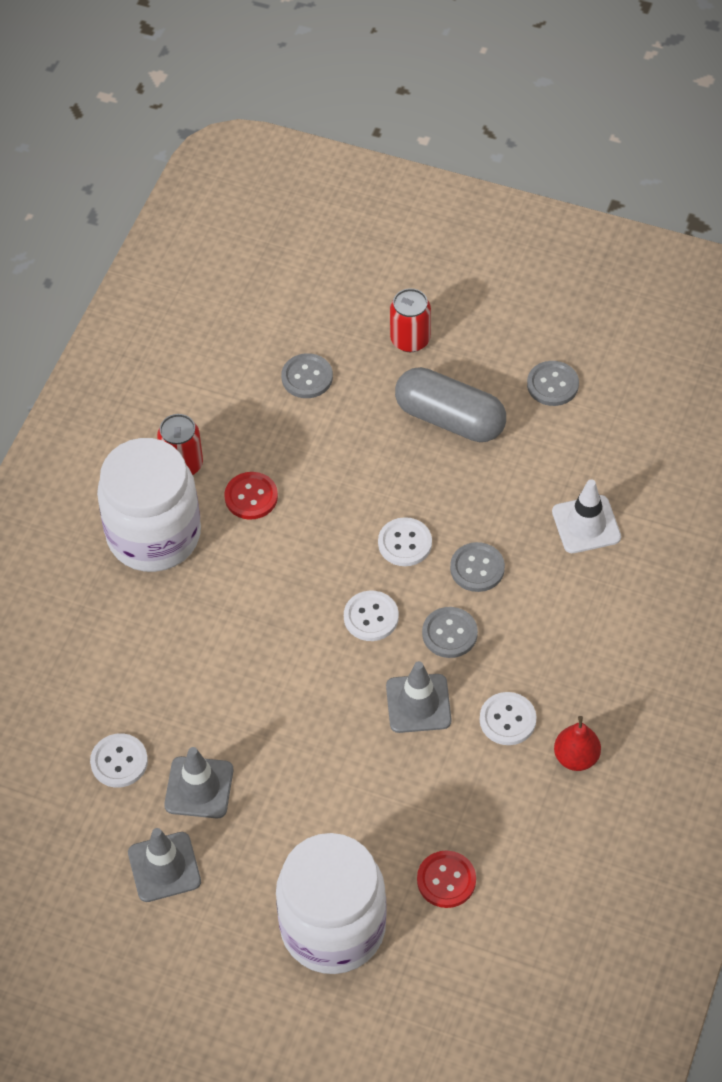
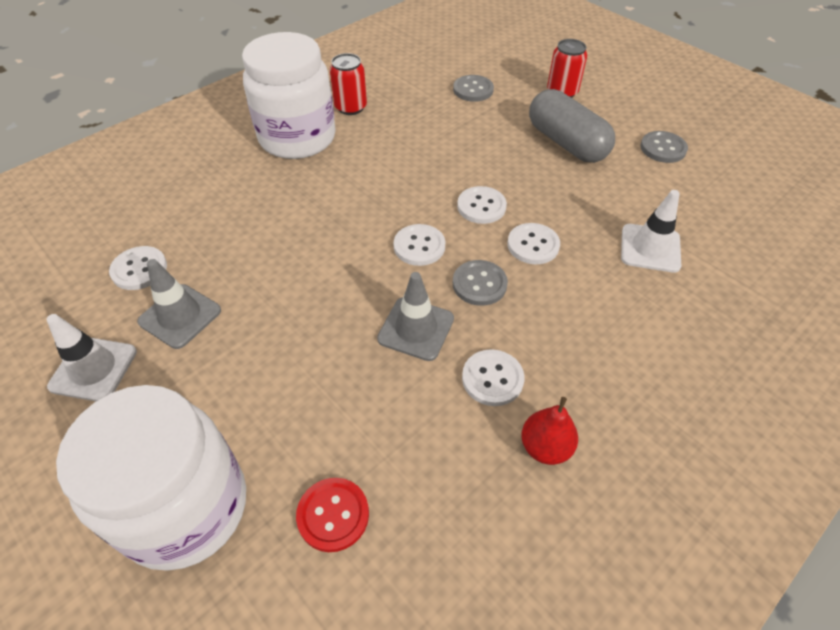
camera: 25 degrees right, 5 degrees down
(164, 867) = (93, 369): grey traffic cone -> white traffic cone
(251, 497) = (383, 139): red button -> none
(477, 568) = (533, 245): grey button -> white button

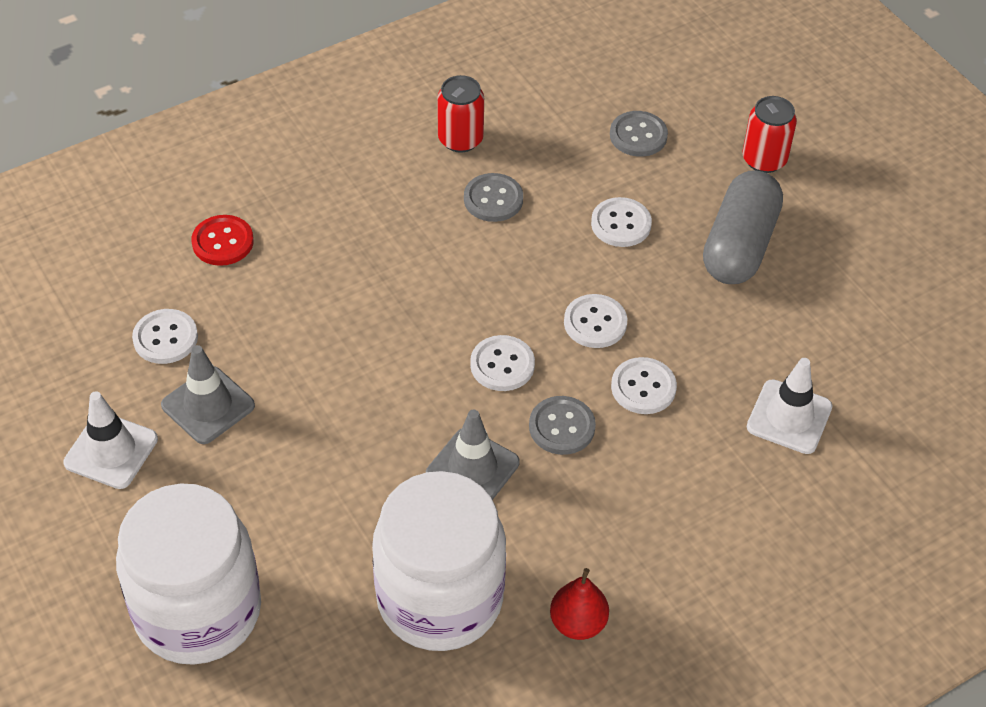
camera: 10 degrees right, 0 degrees up
(297, 138) = (380, 179): white jar -> white jar (440, 599)
(333, 515) = (342, 646): red button -> red button (223, 242)
(492, 379) = (543, 541): white button -> white button (621, 224)
(566, 143) = (739, 245): grey capsule -> grey capsule turned 45 degrees clockwise
(663, 148) = (869, 276): grey button -> grey button (493, 199)

